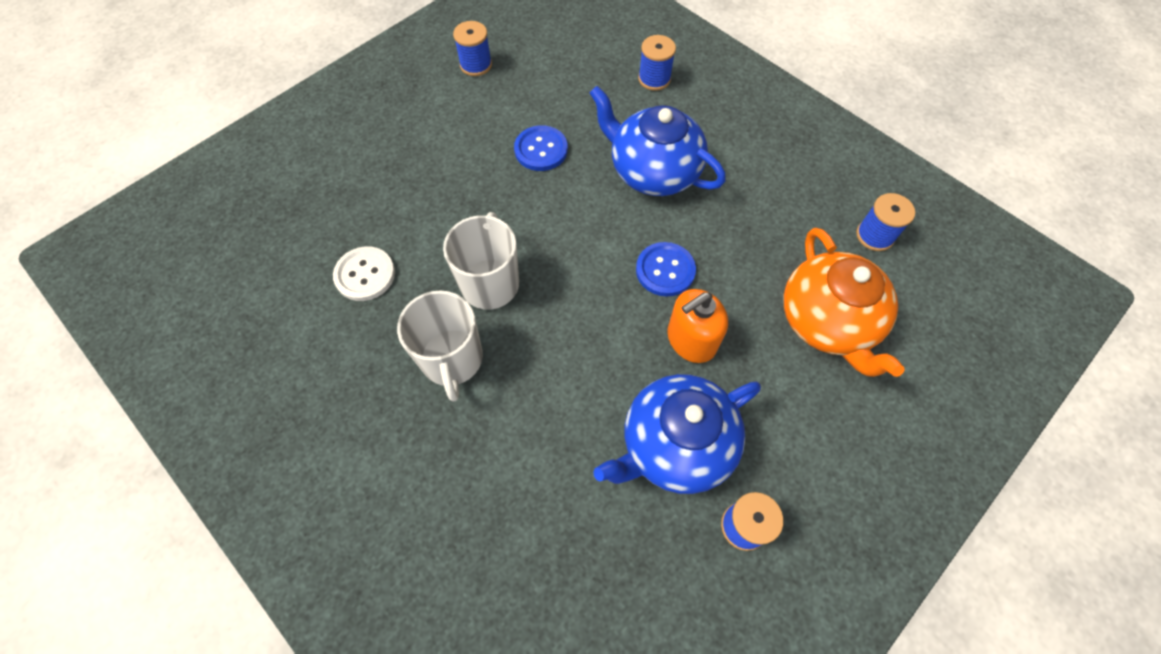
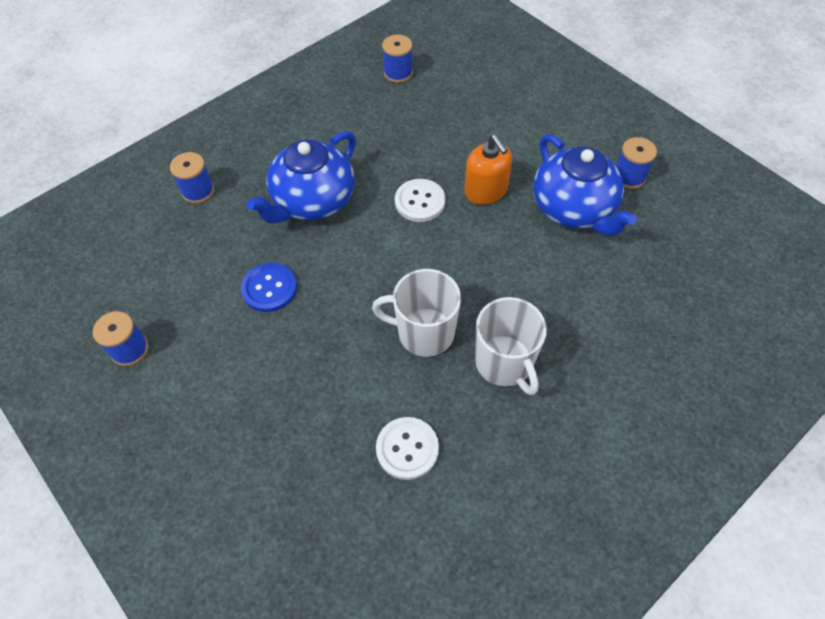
camera: 85 degrees left, 5 degrees down
(452, 360) = (504, 363): white mug -> white mug turned 75 degrees clockwise
(665, 270) = (420, 201): blue button -> white button
(827, 322) = (471, 110): orange teapot -> none

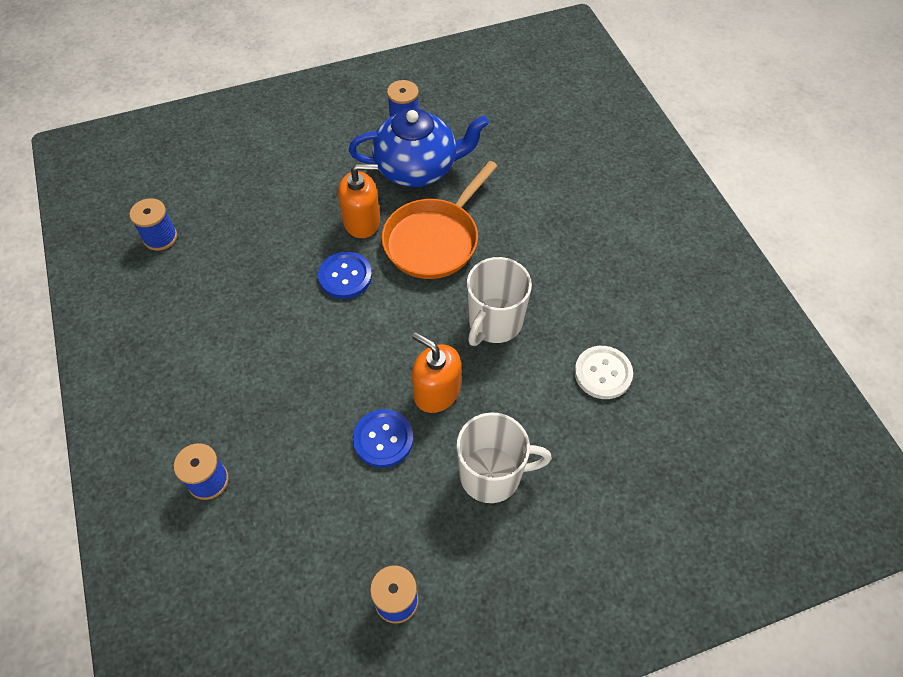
camera: 70 degrees left, 0 degrees up
(313, 201) = (291, 368): blue teapot -> none
(330, 311) = (436, 392): none -> orange soap dispenser
(420, 201) = (345, 276): white button -> blue button
(496, 252) = (435, 239): none -> orange pan
(504, 363) = (549, 275): white mug -> white mug (492, 475)

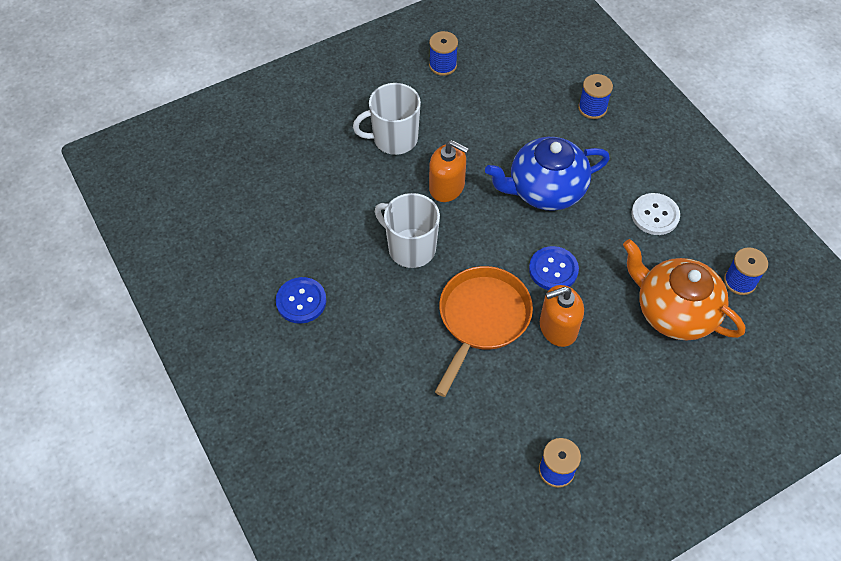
camera: 170 degrees right, 0 degrees up
(242, 220) = (674, 311): none -> orange teapot
(383, 439) = (478, 149): blue button -> blue button (301, 301)
(417, 168) = (521, 401): blue teapot -> blue teapot (545, 190)
(494, 322) = (410, 248): white mug -> white mug turned 75 degrees counterclockwise
(603, 373) = (315, 220): white button -> white button (655, 215)

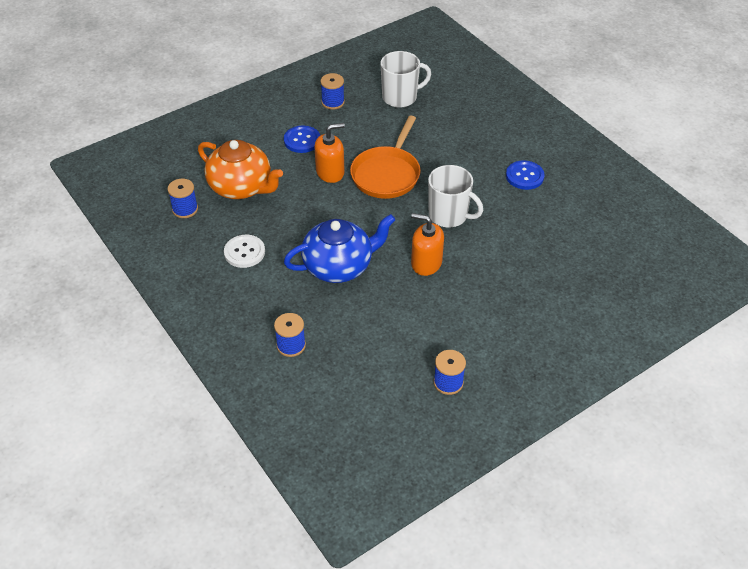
camera: 175 degrees right, 10 degrees down
(394, 139) = (482, 302): white mug -> white mug (400, 97)
(553, 269) = (333, 208): blue button -> blue button (302, 140)

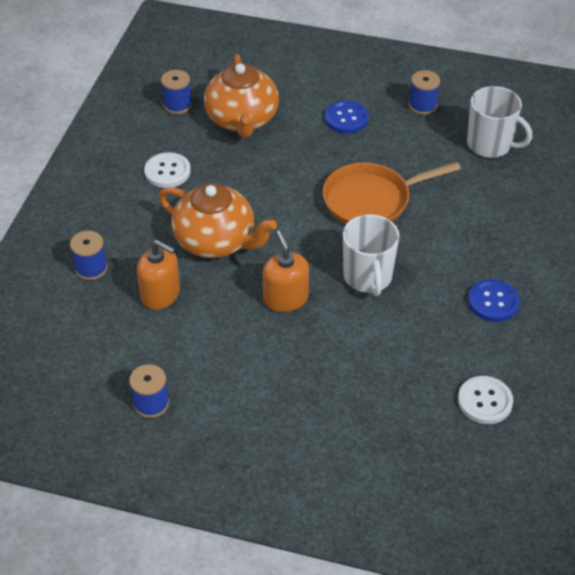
camera: 50 degrees right, 0 degrees up
(330, 172) = (327, 162): orange soap dispenser -> orange soap dispenser (160, 294)
(339, 266) = (216, 241): blue teapot -> orange teapot
(594, 227) = (485, 401): none -> white button

